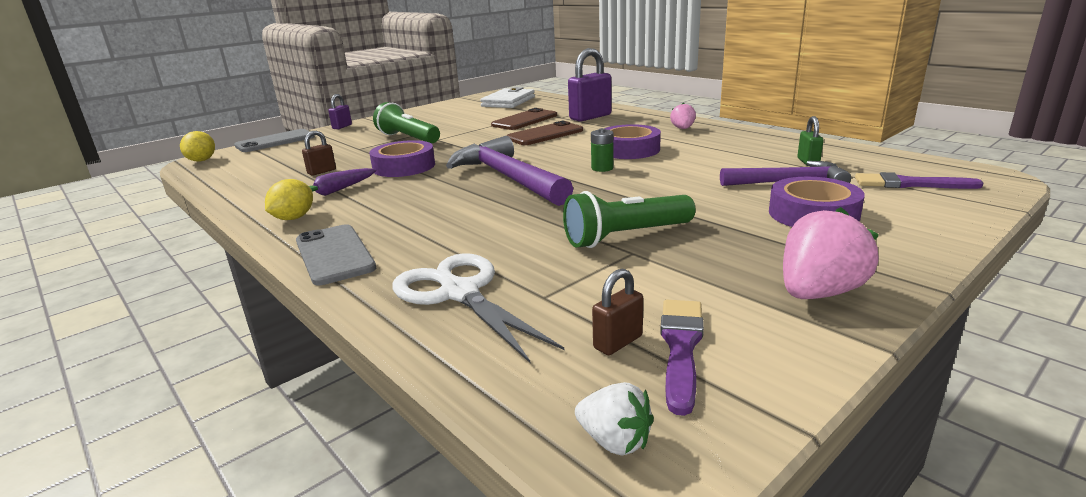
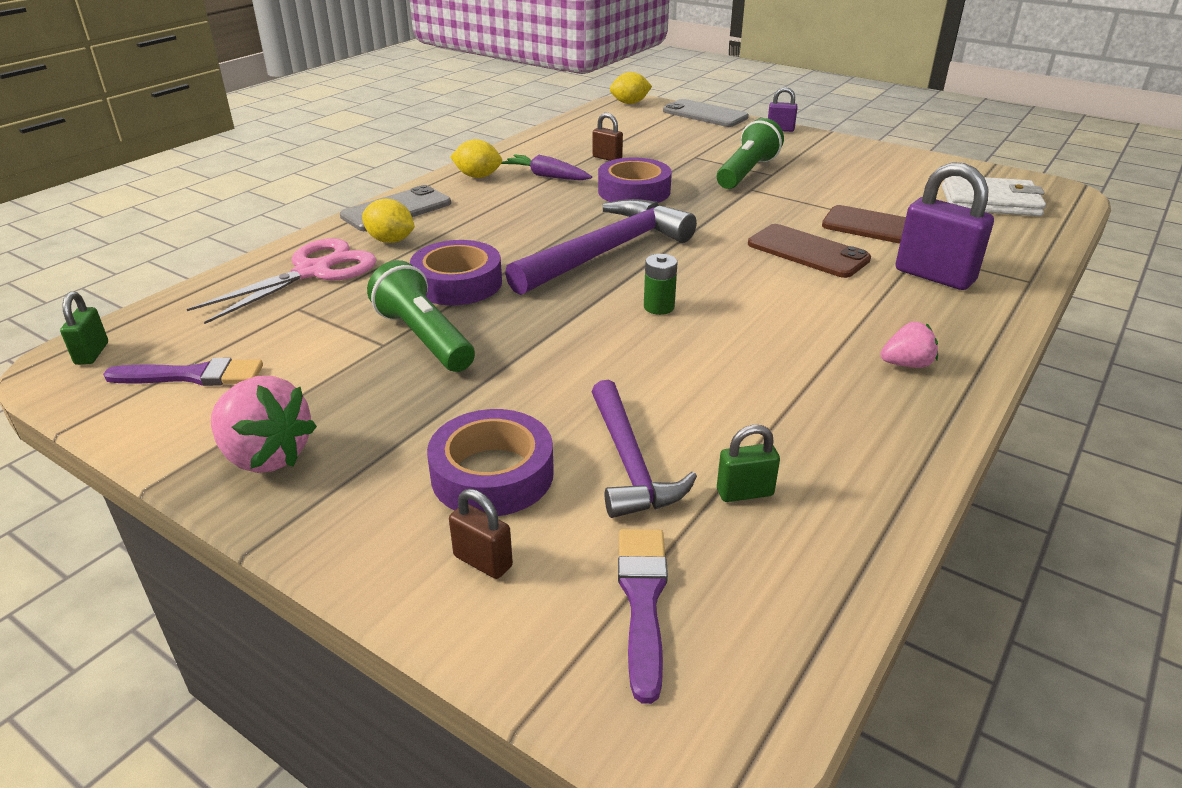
camera: 75 degrees right, 10 degrees up
(414, 255) = (391, 240): none -> yellow lemon
(459, 293) = (313, 272): white scissors -> pink scissors
(614, 441) = (92, 353): white strawberry -> green padlock
(618, 342) = (211, 347): brown padlock -> brown padlock (483, 561)
(629, 150) = (754, 321): purple tape -> purple tape (457, 283)

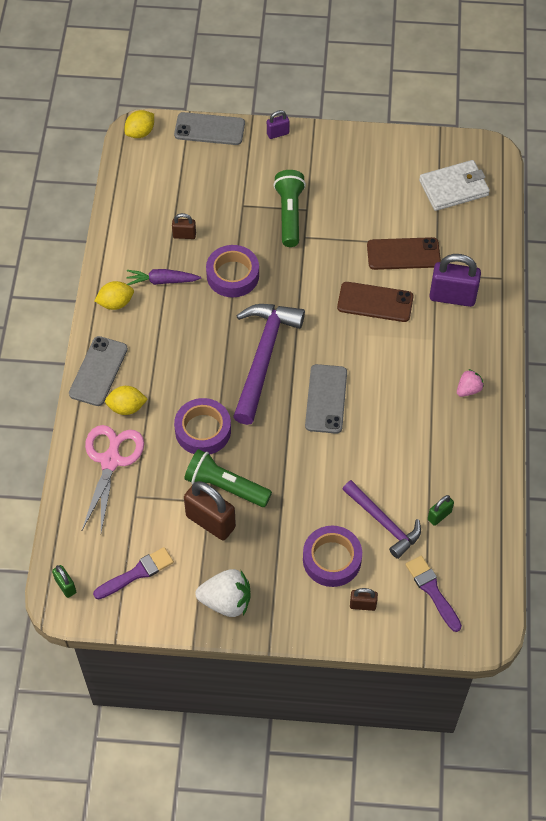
camera: 30 degrees left, 25 degrees up
(266, 456) = (226, 601): pink strawberry -> white strawberry
(360, 363) = (210, 521): none -> brown padlock
(659, 307) = (326, 399): green battery -> grey phone

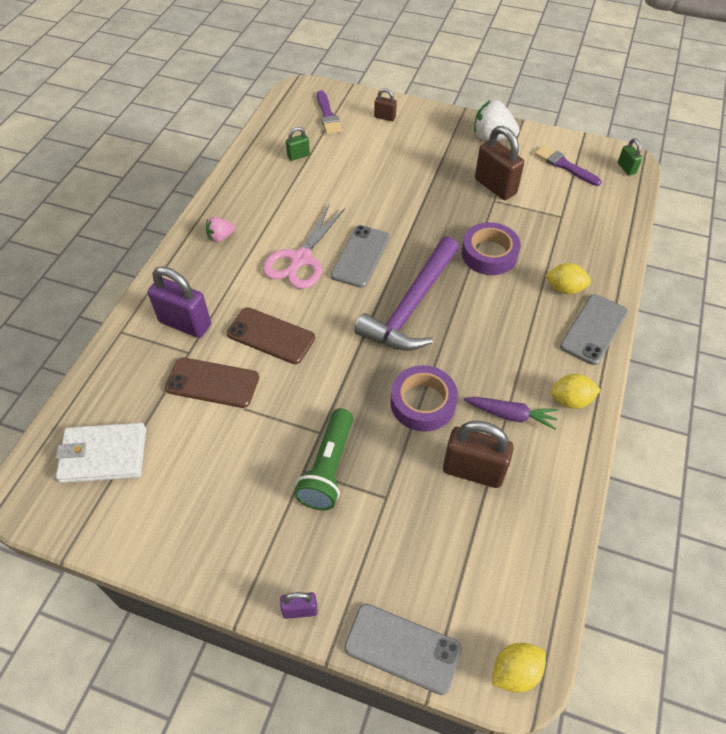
camera: 165 degrees left, 5 degrees down
(110, 461) = (583, 247): pink scissors -> pink scissors (300, 259)
(136, 573) = (564, 165): purple brush -> purple brush turned 60 degrees clockwise
(184, 235) = (473, 471): brown padlock -> brown padlock, size x1.96
(225, 486) = (476, 208): green flashlight -> none
(332, 559) = (399, 146): purple tape -> none
(384, 522) = (346, 160): purple hammer -> none

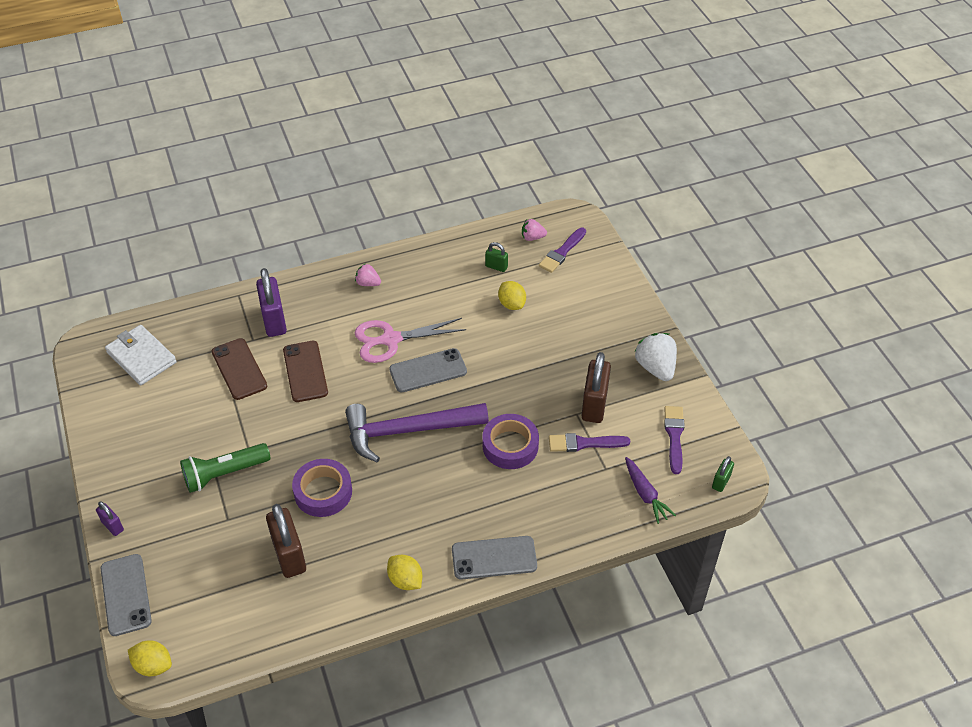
camera: 50 degrees right, 5 degrees down
(293, 121) = (532, 237): none -> pink strawberry
(385, 117) = (600, 286): brown padlock -> none
(510, 415) = (358, 550): purple carrot -> purple carrot (645, 494)
(527, 213) = (584, 443): none -> purple brush
(564, 289) = (520, 515): yellow lemon -> yellow lemon (512, 304)

